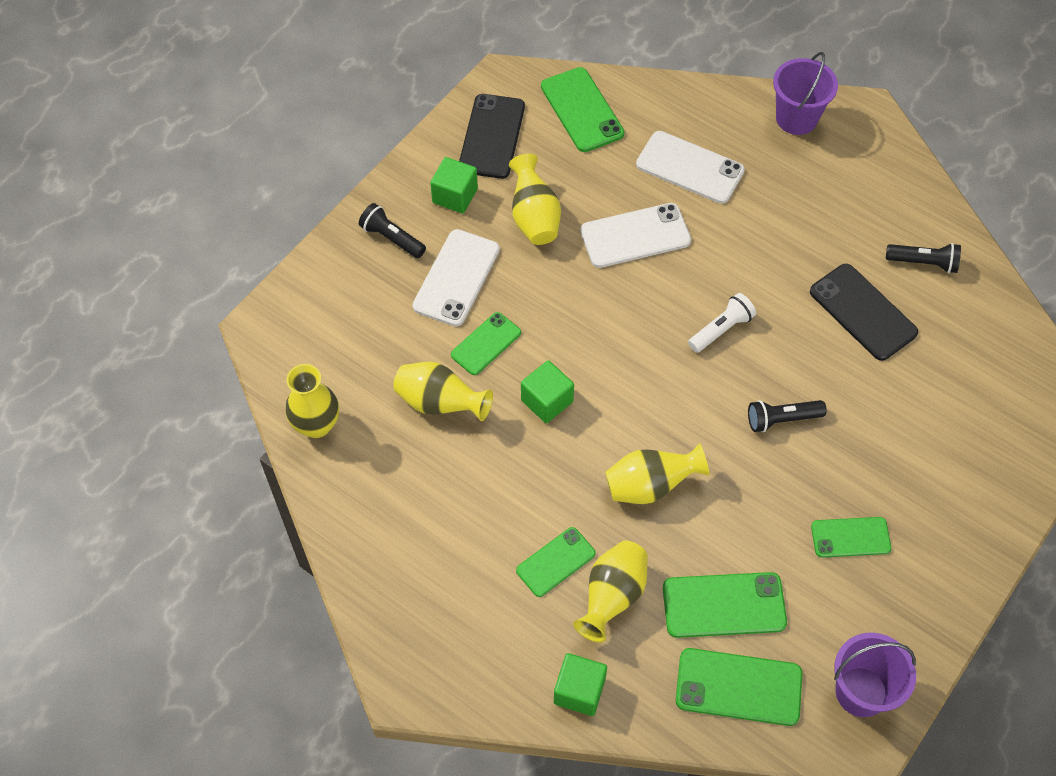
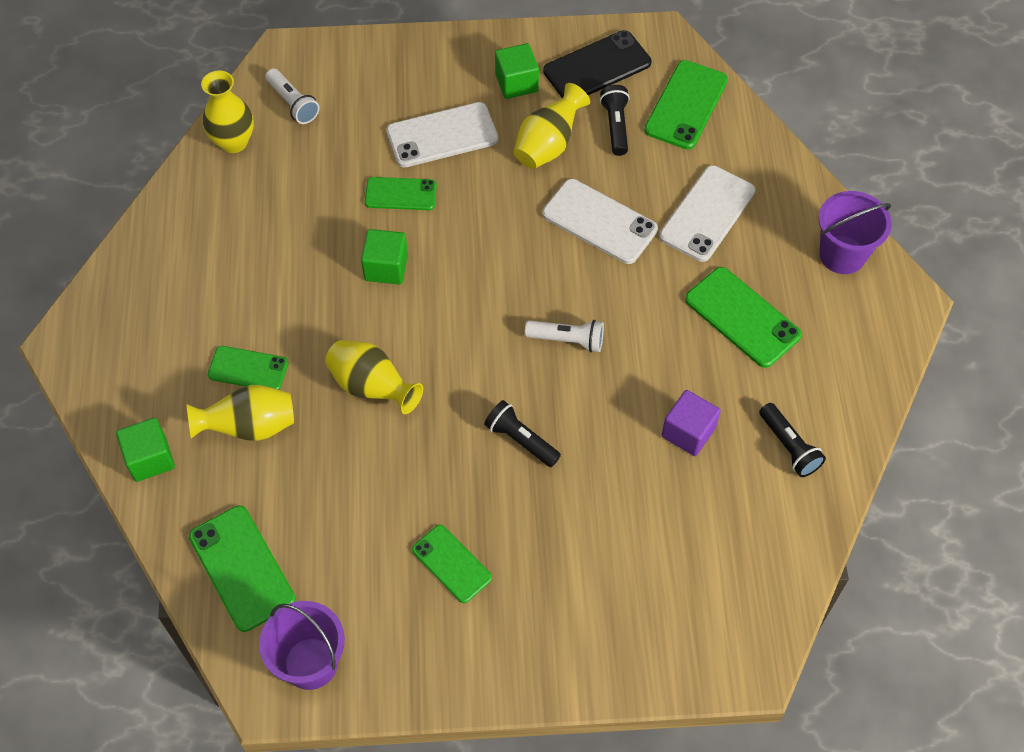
camera: 50 degrees right, 0 degrees up
(320, 356) = (293, 103): none -> white flashlight
(391, 238) = (438, 72): black flashlight -> black flashlight (615, 126)
(440, 403) = (321, 202): yellow vase -> none
(690, 168) = (707, 214): white phone -> white phone turned 45 degrees clockwise
(724, 605) = (307, 510): green phone -> green phone (742, 317)
(863, 312) = (688, 432): black phone -> purple cube

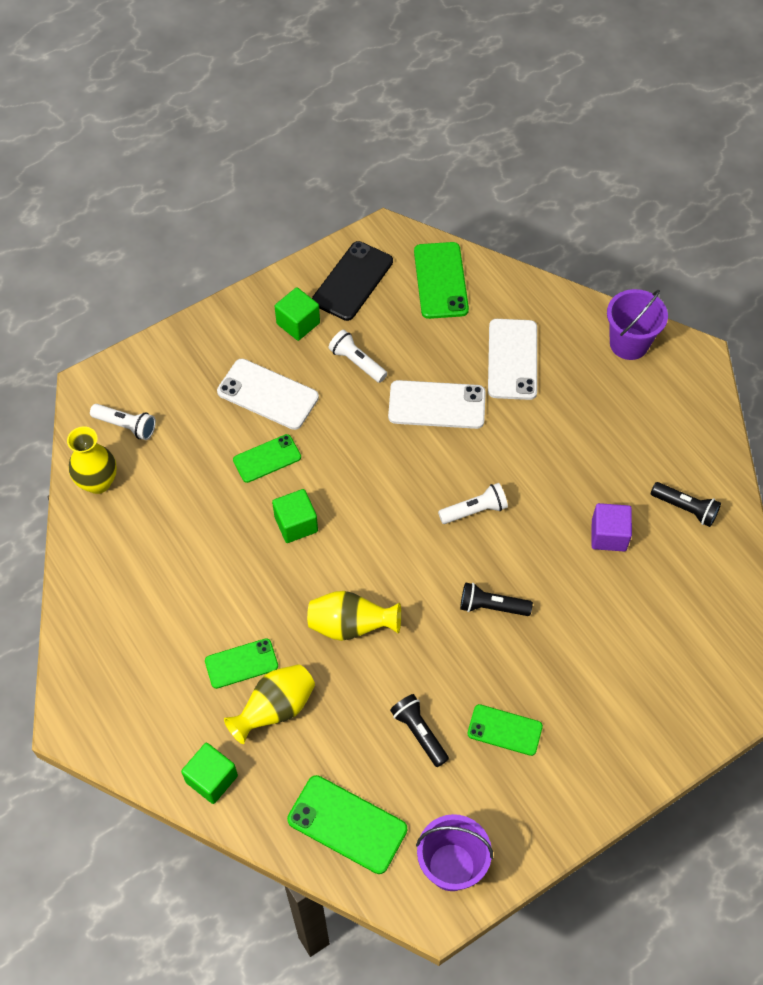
camera: 30 degrees left, 0 degrees up
(442, 135) = (268, 394): white phone -> white phone turned 75 degrees clockwise
(548, 145) = (357, 362): yellow vase -> white flashlight
(615, 126) = (398, 322): black flashlight -> black flashlight (419, 733)
(742, 317) = (590, 427): green phone -> none

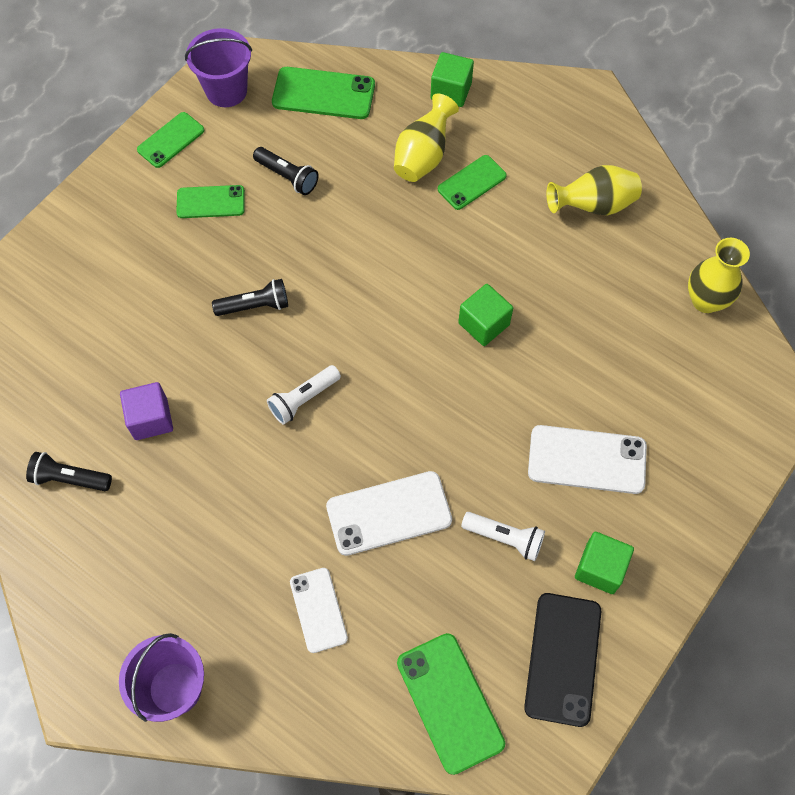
camera: 160 degrees right, 5 degrees up
(126, 426) = (717, 370): white flashlight -> none
(267, 458) = (548, 383): green phone -> green phone (171, 140)
(350, 626) = (386, 245): yellow vase -> yellow vase (593, 206)
(512, 359) = (318, 610): white phone -> white phone, size x0.65

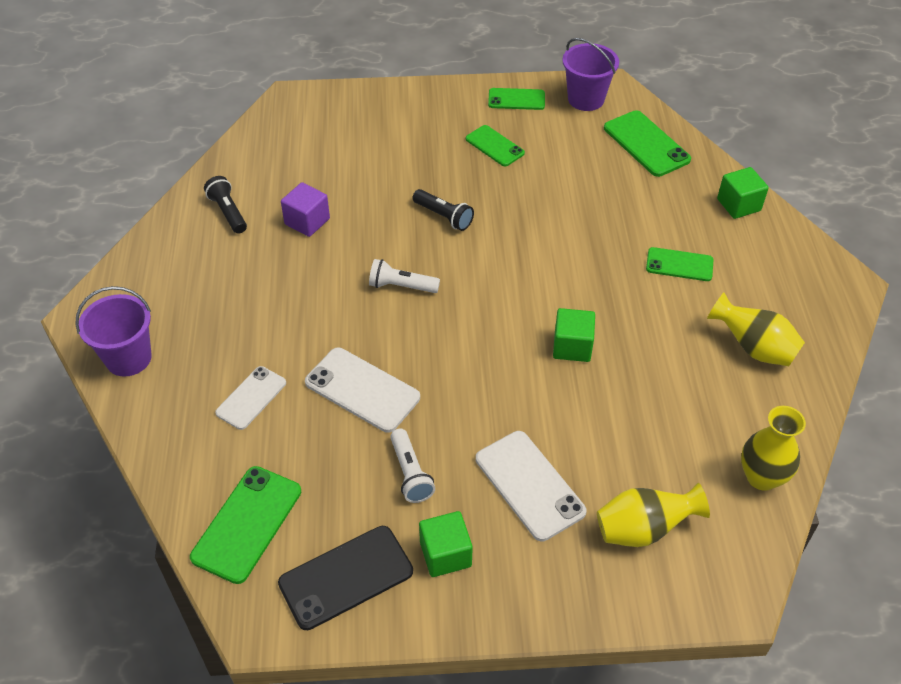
camera: 50 degrees right, 15 degrees down
(288, 176) = (560, 169): black flashlight -> none
(423, 156) = (665, 225): yellow vase -> yellow vase (643, 529)

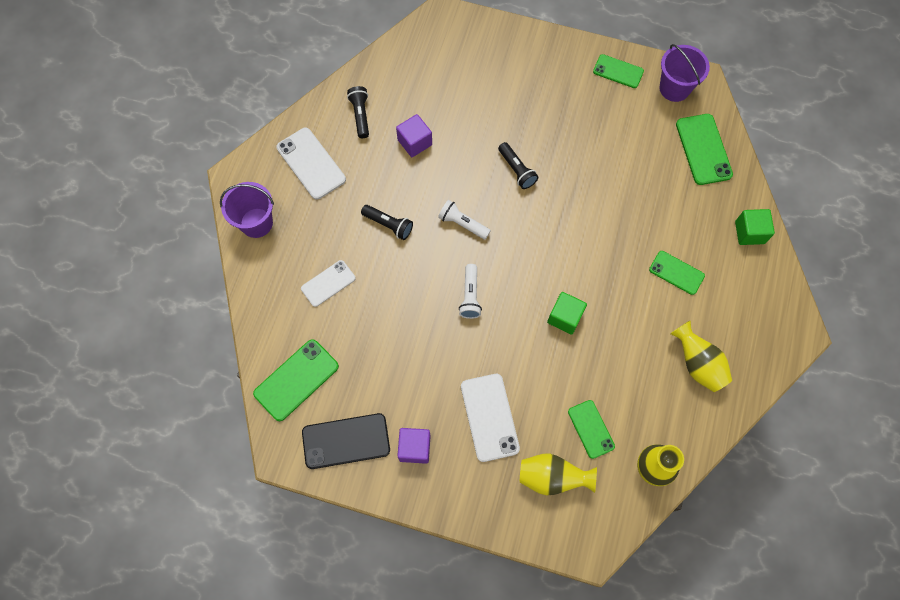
camera: 20 degrees right, 20 degrees up
(308, 312) = (389, 225): none -> black flashlight
(362, 390) = (404, 302): white phone -> white phone (311, 163)
(410, 473) = (414, 380): white flashlight -> white flashlight (470, 296)
(445, 554) = (414, 448): green cube -> purple cube
(494, 146) = (582, 114): green phone -> green phone (591, 429)

